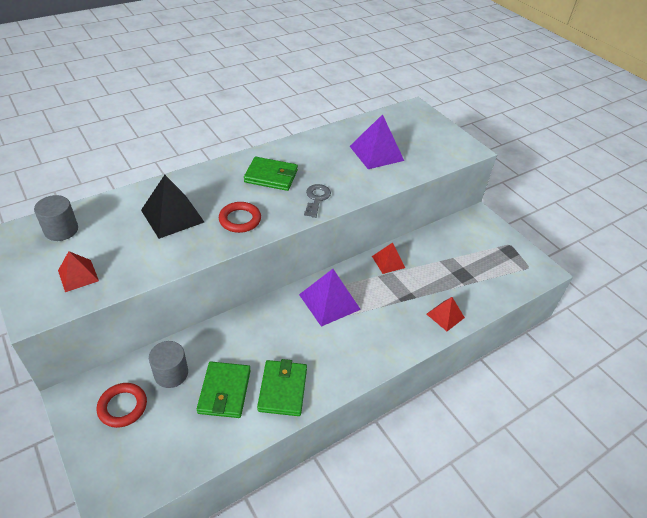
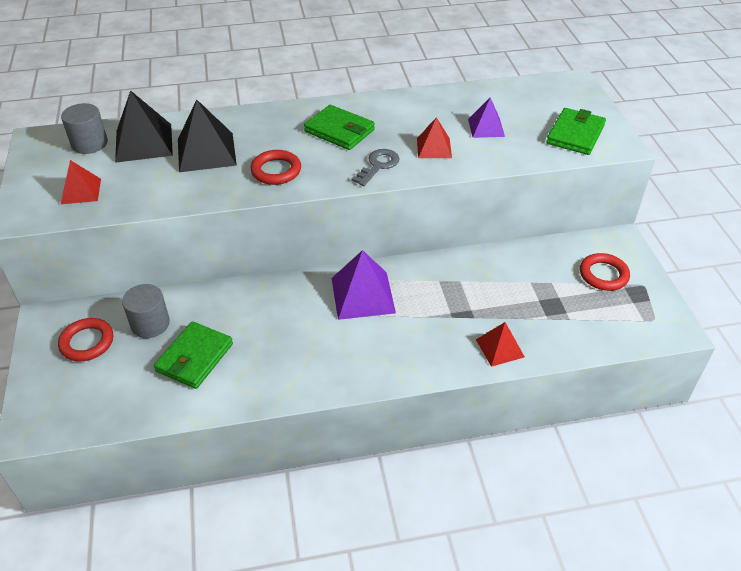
camera: 25 degrees right, 0 degrees up
(112, 219) = (144, 142): none -> black pyramid
(282, 389) = (257, 374): green wallet -> green wallet (575, 134)
(376, 153) = (486, 127): purple pyramid -> purple pyramid, size x0.60
(388, 262) = (462, 268): red pyramid -> red pyramid (434, 148)
(482, 243) = (603, 275): none -> red ring

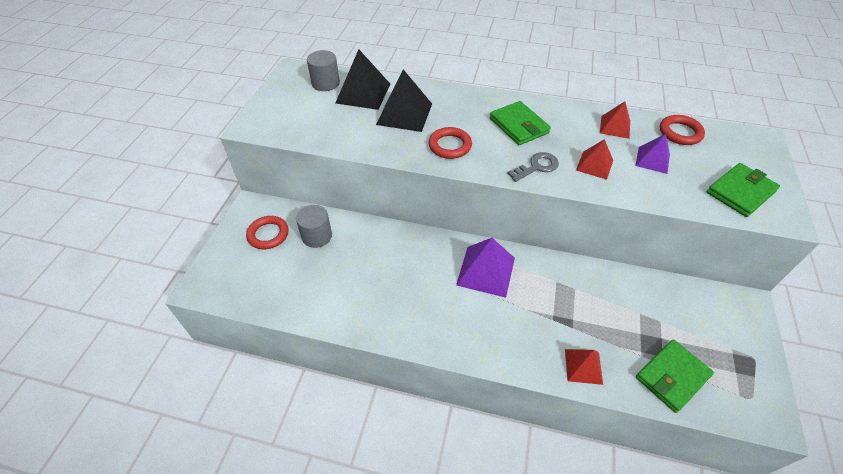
camera: 25 degrees right, 5 degrees up
(81, 191) = (300, 119): red pyramid -> red pyramid (615, 127)
(195, 357) = (334, 276): green wallet -> green wallet (672, 377)
(603, 275) = (716, 332): red ring -> red ring (680, 133)

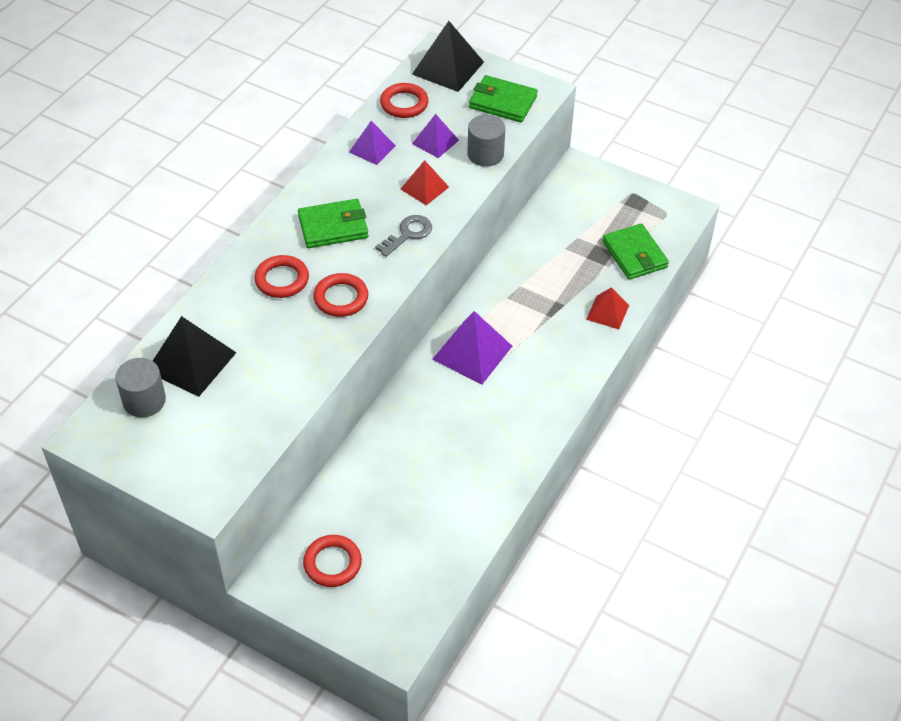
camera: 75 degrees left, 0 degrees up
(317, 236) = (356, 508): grey cylinder -> grey cylinder (485, 154)
(404, 114) = (259, 327): black pyramid -> black pyramid (448, 68)
(453, 114) = (282, 280): none -> red ring
(537, 167) = (408, 234): grey key -> grey key turned 60 degrees clockwise
(615, 127) = (372, 148): red pyramid -> purple pyramid
(740, 192) = (502, 102): green wallet -> green wallet turned 45 degrees counterclockwise

